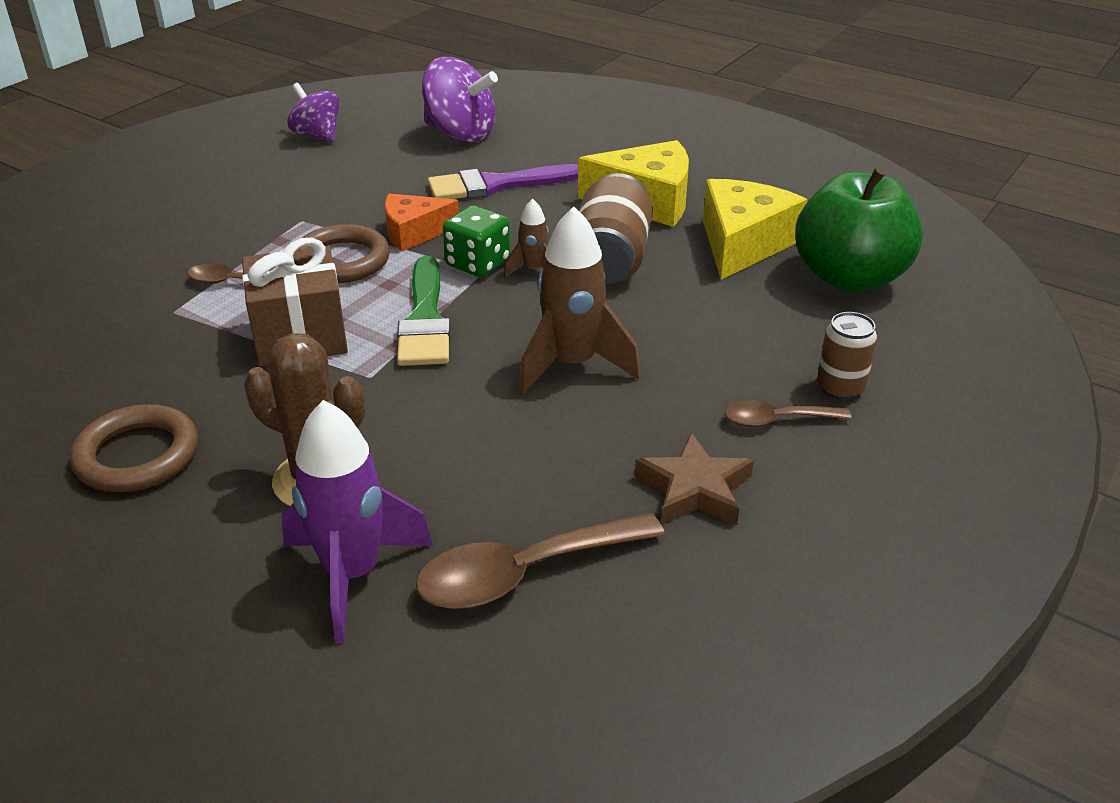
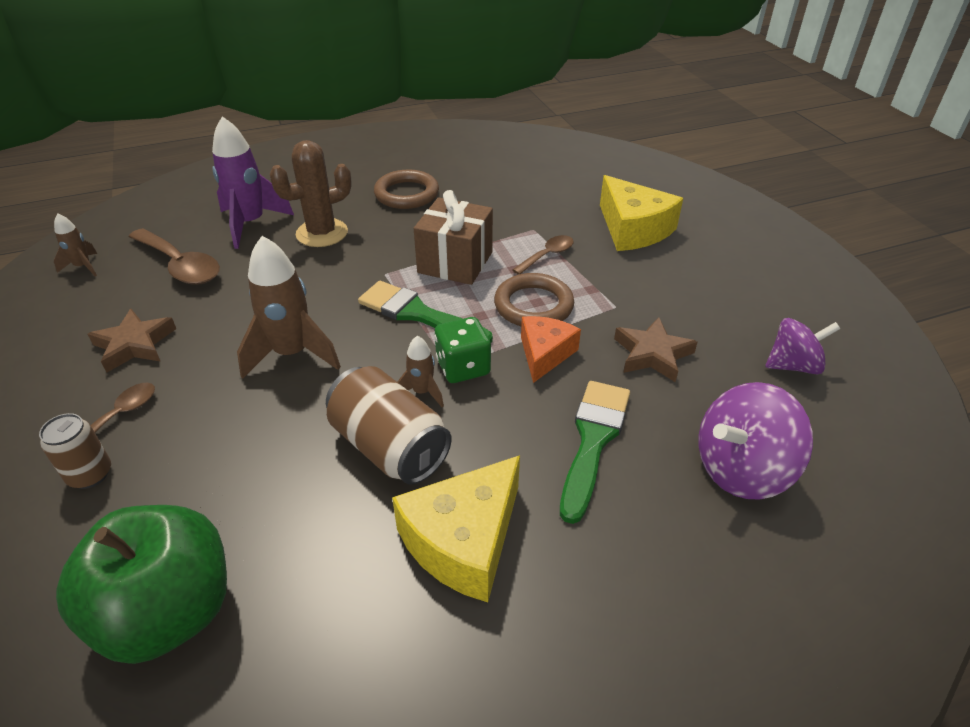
camera: 125 degrees right, 5 degrees up
(361, 188) = (652, 354): none -> brown star
(496, 185) = (593, 440): purple brush -> green brush
(524, 573) = (180, 265): brown spoon -> brown spoon turned 120 degrees clockwise
(637, 691) = (83, 267): none -> brown rocket
(742, 244) = (312, 565): yellow cheese -> yellow cheese (633, 229)

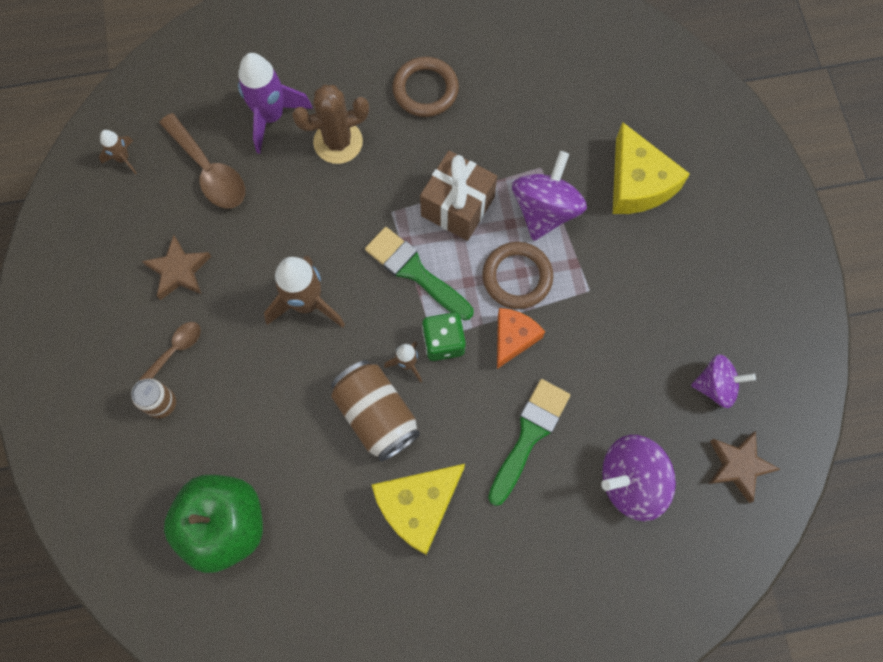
camera: 10 degrees right, 30 degrees up
(547, 255) = (545, 210): brown spoon -> purple spinning top
(652, 354) = (603, 353): brown star -> brown star (738, 466)

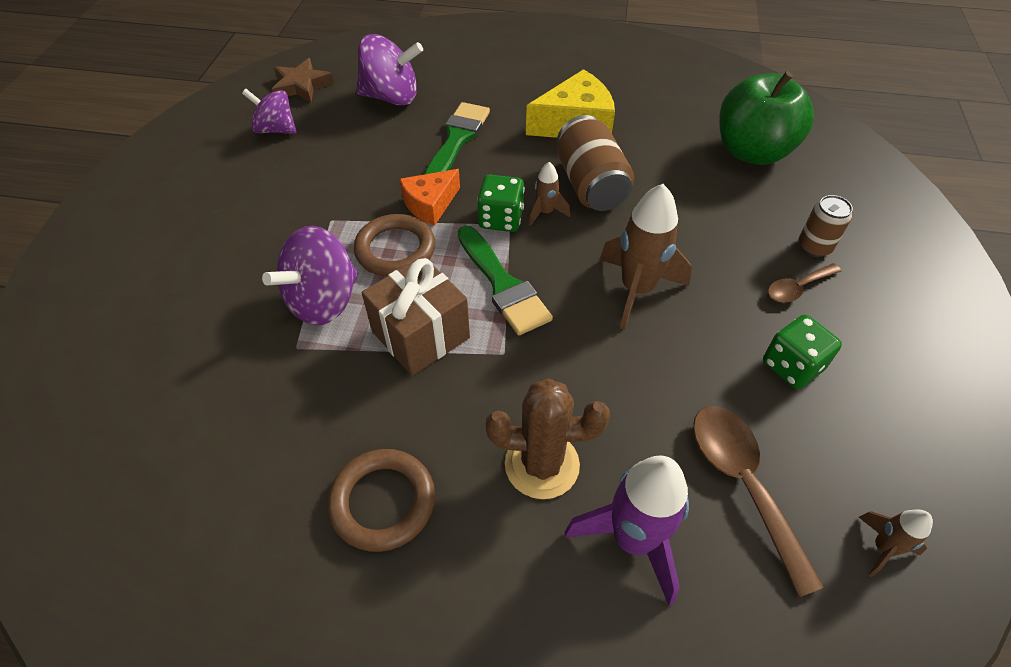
camera: 160 degrees left, 20 degrees down
(179, 271) = (792, 366): brown star -> green dice
(529, 435) = (457, 140): green brush -> green brush turned 150 degrees clockwise
(638, 183) = (202, 297): yellow cheese -> none

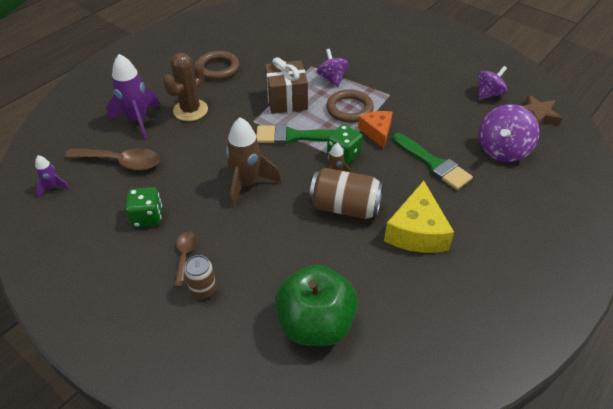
camera: 120 degrees right, 5 degrees down
(323, 301) = (332, 79): purple spinning top -> purple spinning top, size x0.66
(882, 548) = (53, 187): brown rocket -> purple rocket

